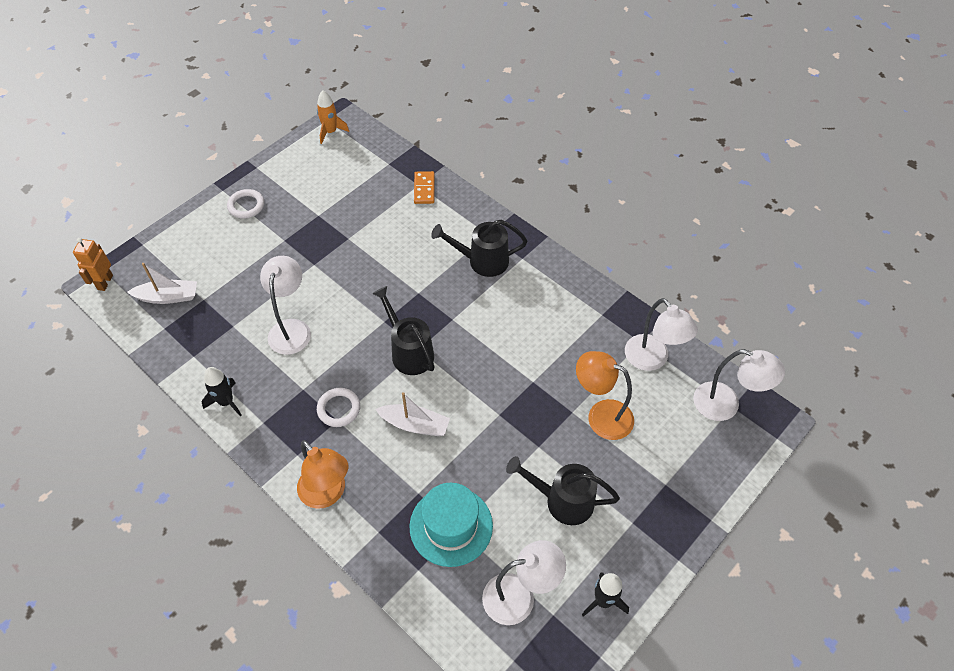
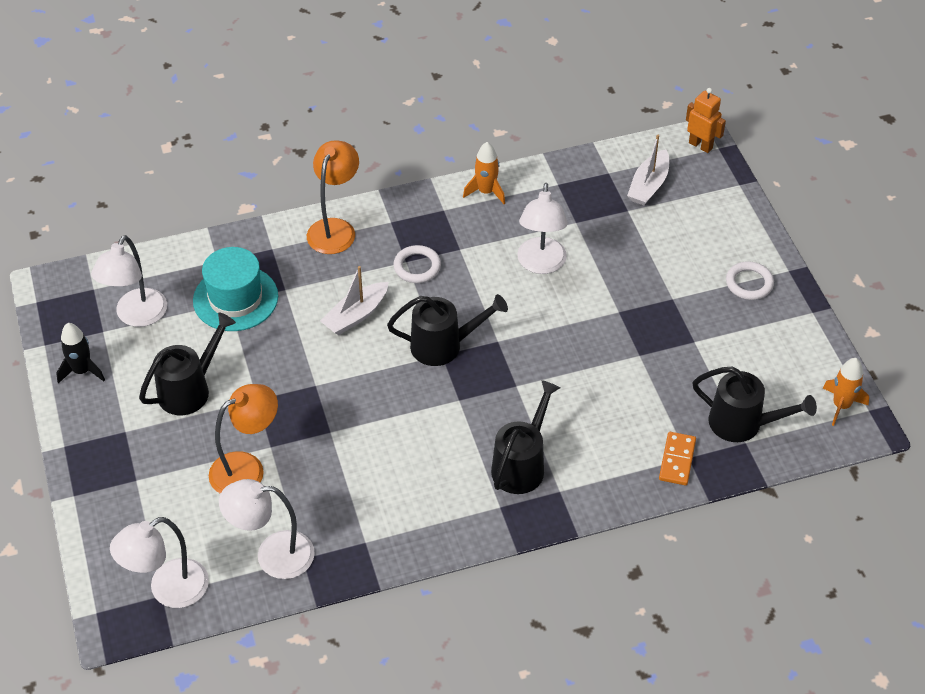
camera: 120 degrees right, 5 degrees down
(226, 402) = (486, 192): black rocket -> orange rocket
(291, 328) = (541, 264): white lamp -> white lamp turned 60 degrees clockwise
(327, 494) = (335, 228): orange lamp -> orange lamp turned 120 degrees clockwise
(374, 169) = (743, 424): none -> black watering can
(424, 189) = (677, 460): orange domino -> orange domino turned 75 degrees clockwise

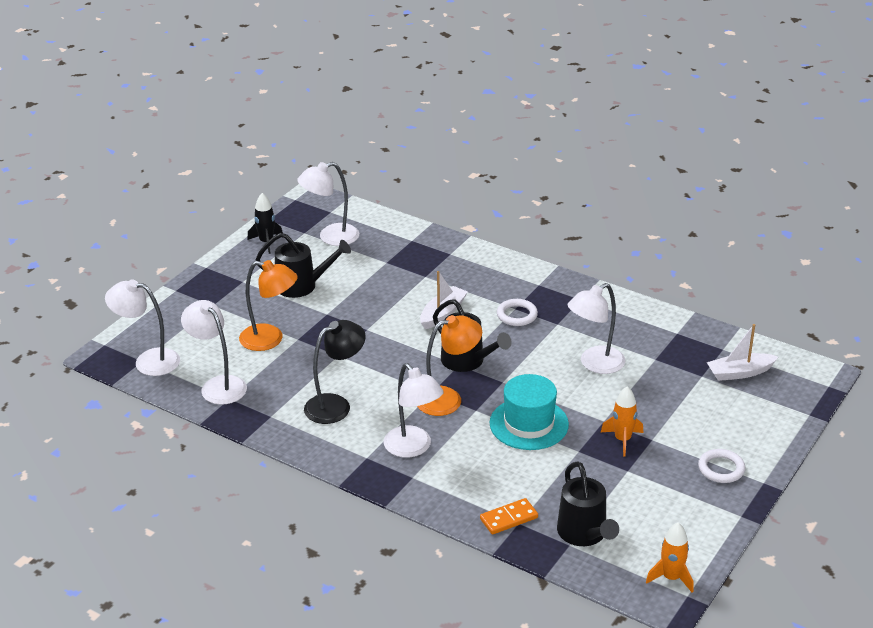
camera: 50 degrees right, 15 degrees down
(235, 298) = (392, 263): turquoise hat -> turquoise hat (529, 424)
(335, 228) = (501, 267): orange lamp -> orange lamp (448, 399)
(356, 315) = (442, 313): white boat -> white boat turned 120 degrees clockwise
(402, 481) = (336, 405): none -> black lamp
(486, 192) = (622, 307): orange rocket -> orange rocket (622, 440)
(522, 464) = (413, 448): black watering can -> white lamp
(700, 145) = (817, 376): orange robot -> none

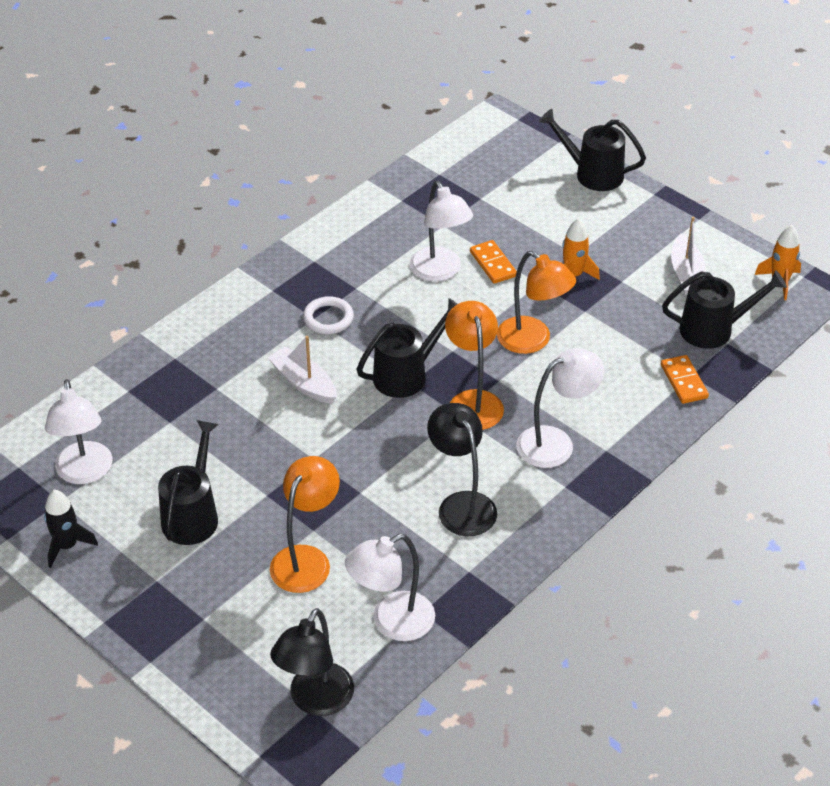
camera: 80 degrees left, 10 degrees up
(148, 361) = (315, 701): white lamp -> black lamp
(529, 424) = (532, 341): turquoise hat -> orange lamp
(617, 392) = (493, 264): none -> orange domino
(721, 469) = (630, 216): white ring -> none
(739, 373) = (482, 171): white boat -> white boat (686, 274)
(772, 439) = (592, 174): none -> black watering can

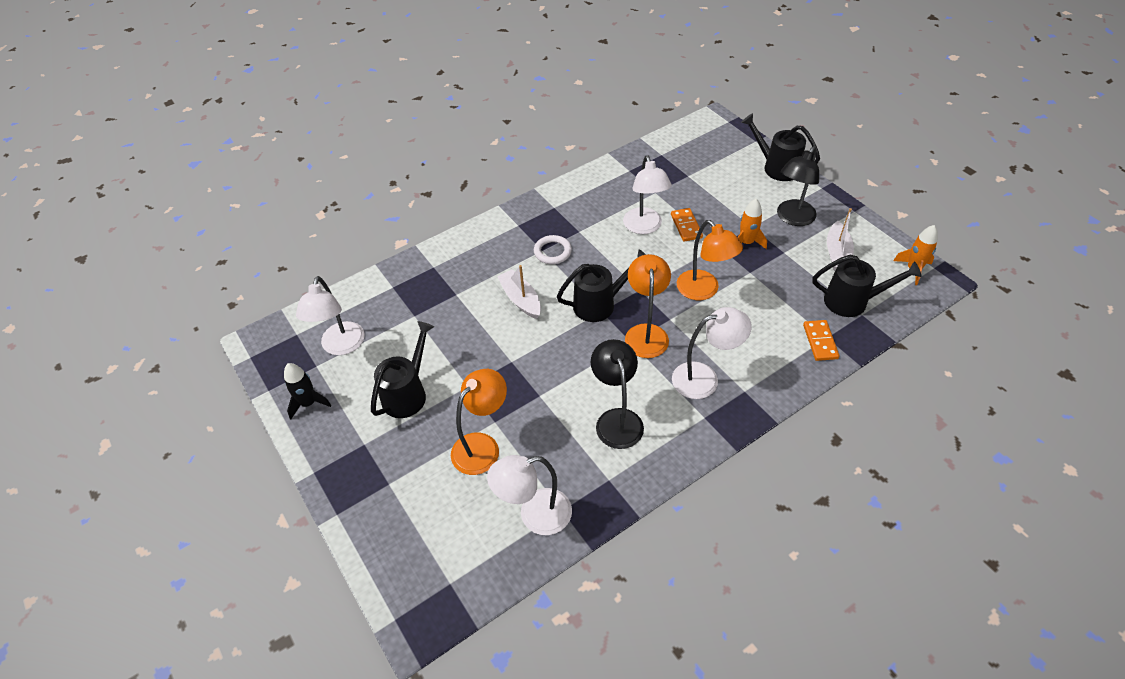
camera: 15 degrees right, 5 degrees up
(315, 701) = (454, 576): black lamp -> black lamp (792, 218)

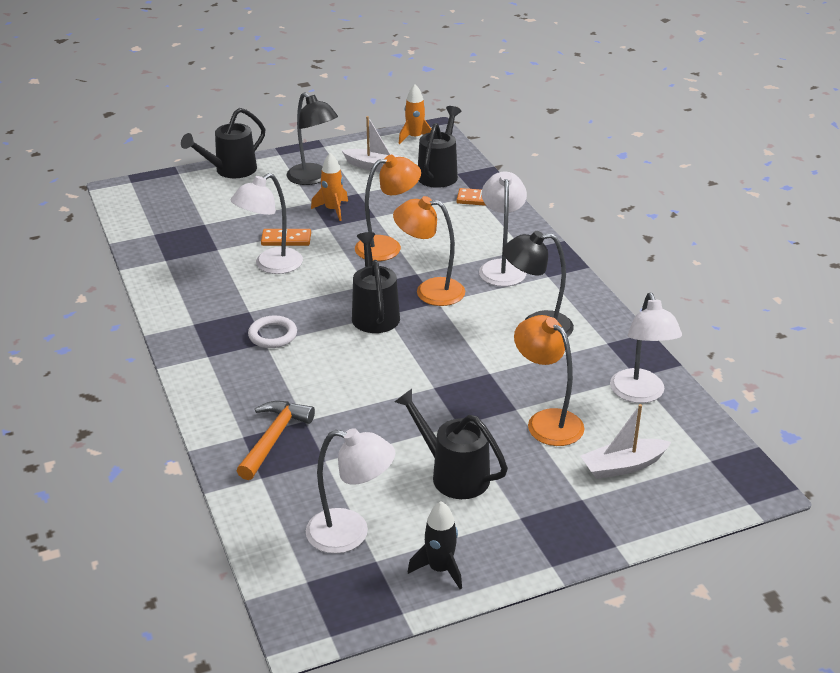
camera: 80 degrees left, 15 degrees down
(433, 283) = (274, 438): none -> orange hammer
(521, 299) = (339, 369): white boat -> white boat (623, 466)
(644, 227) = (271, 265): white lamp -> white lamp turned 135 degrees clockwise

